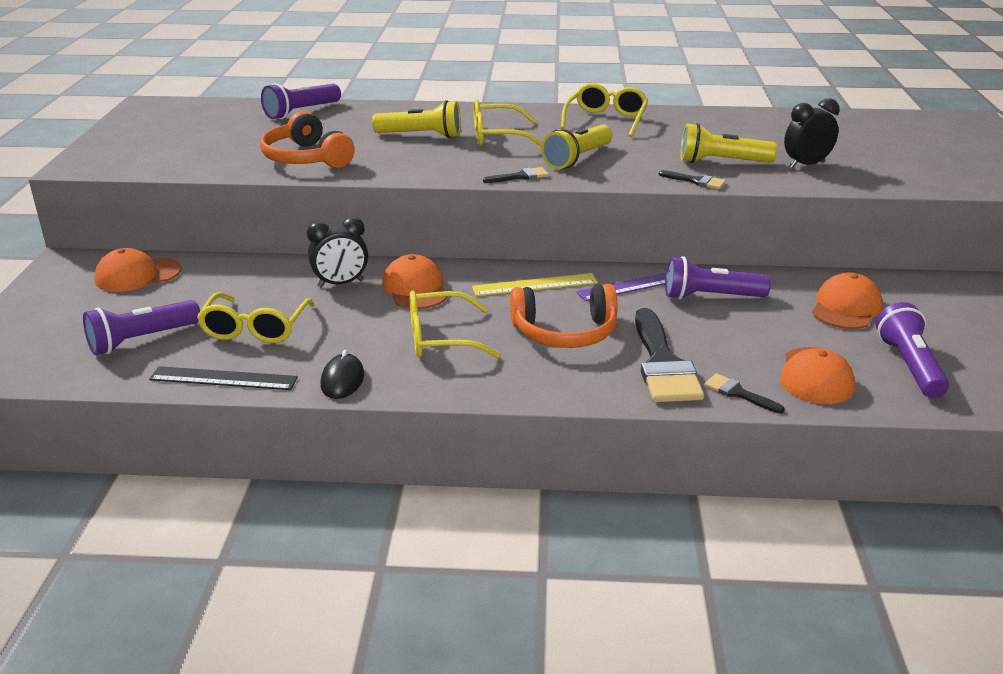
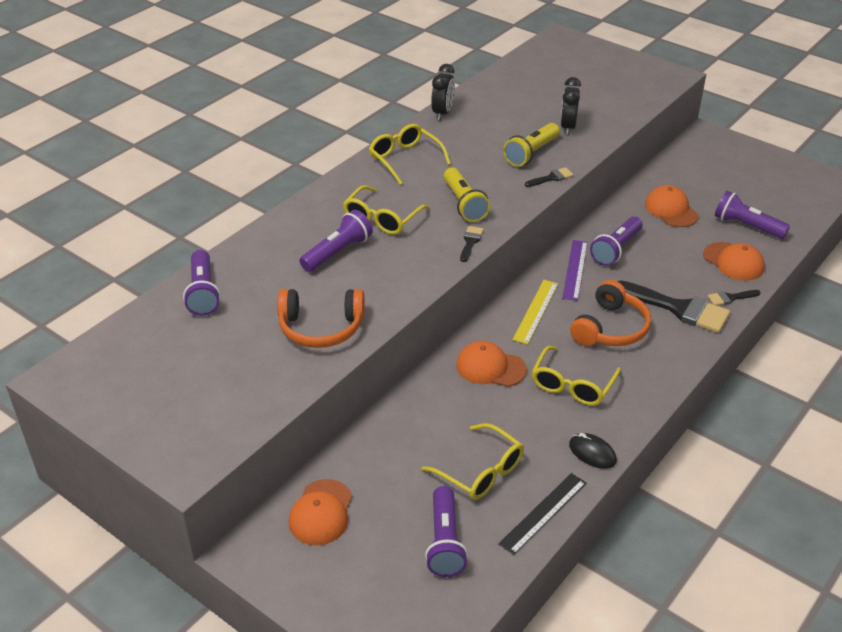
camera: 55 degrees left, 10 degrees up
(341, 283) = (448, 401): black clock -> black clock (442, 113)
(421, 135) = (337, 252): yellow flashlight -> purple flashlight

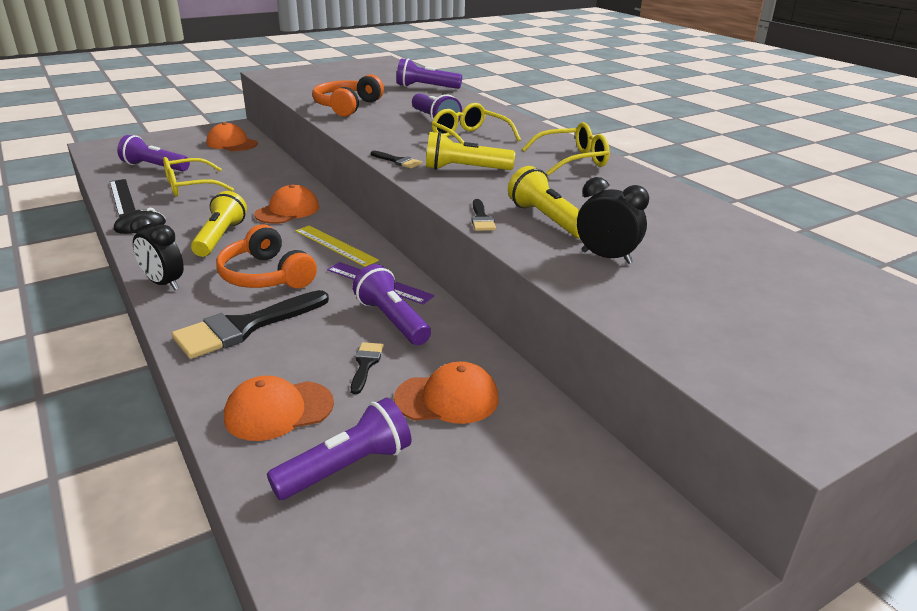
camera: 110 degrees right, 10 degrees down
(442, 113) = (674, 192): black clock -> black clock (164, 284)
(572, 385) = (220, 237): yellow glasses -> yellow flashlight
(730, 298) = (215, 375): black brush -> black brush (365, 364)

